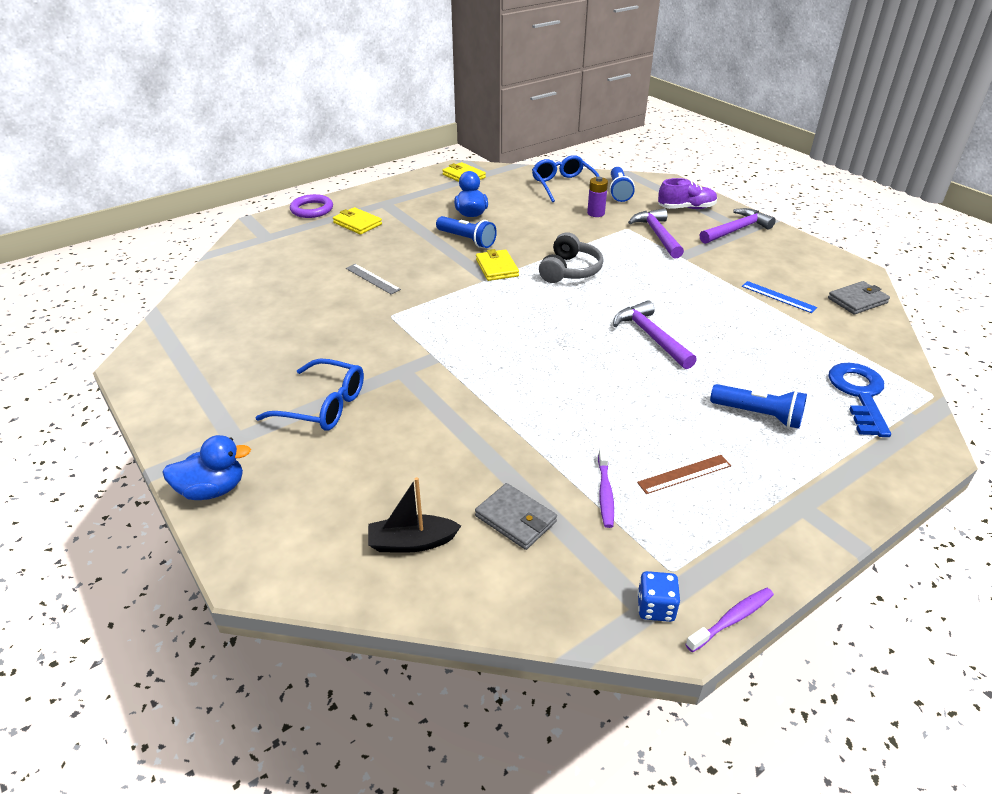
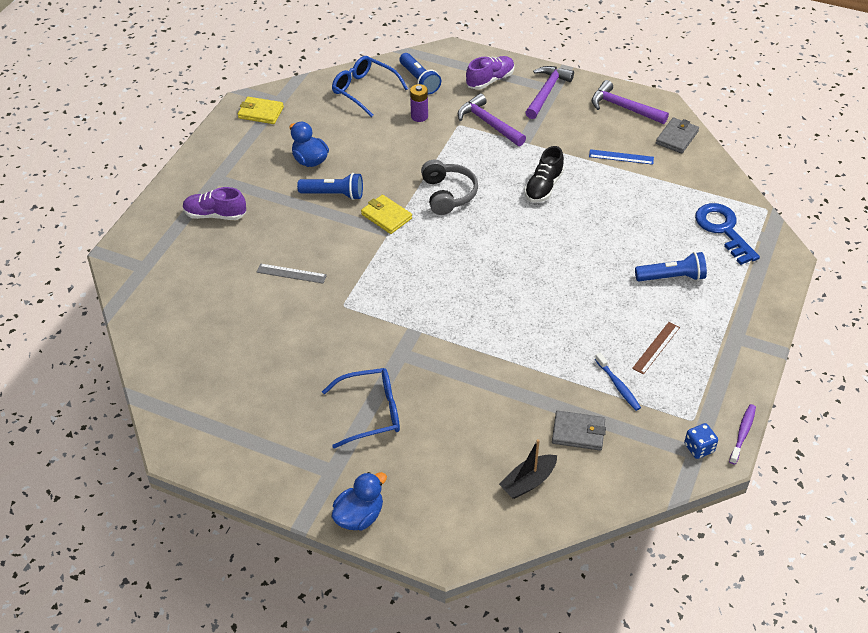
camera: 30 degrees left, 10 degrees up
(312, 209) = (153, 215): purple ring -> none
(357, 223) = (215, 215): yellow wallet -> purple shoe
(605, 493) = (618, 386): purple toothbrush -> blue toothbrush
(651, 337) = (557, 238): purple hammer -> purple hammer (623, 107)
(672, 294) = (543, 187): none -> black shoe

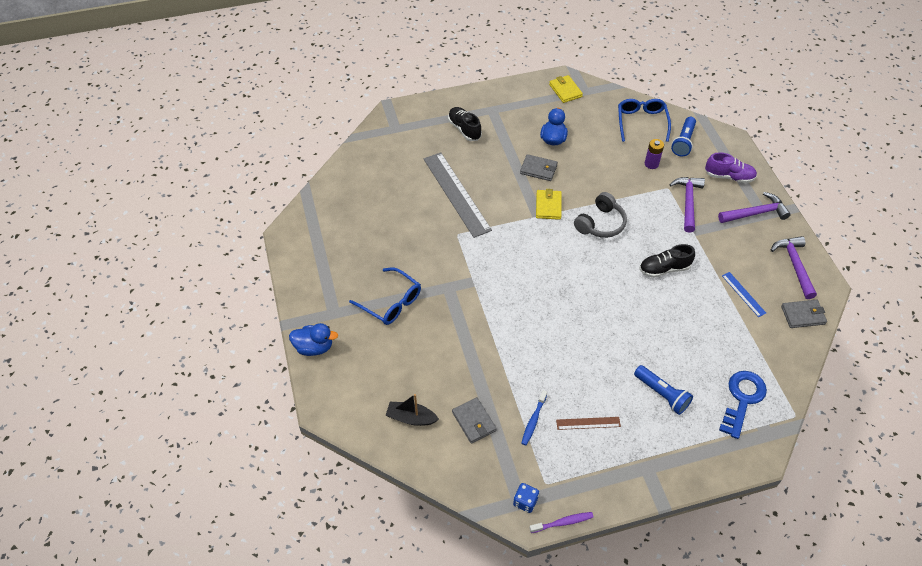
camera: 50 degrees right, 5 degrees up
(215, 215) = (464, 129): purple shoe -> black shoe
(291, 273) = (456, 193): grey ruler -> grey ruler, size x2.20
(334, 194) = (538, 169): blue flashlight -> grey wallet

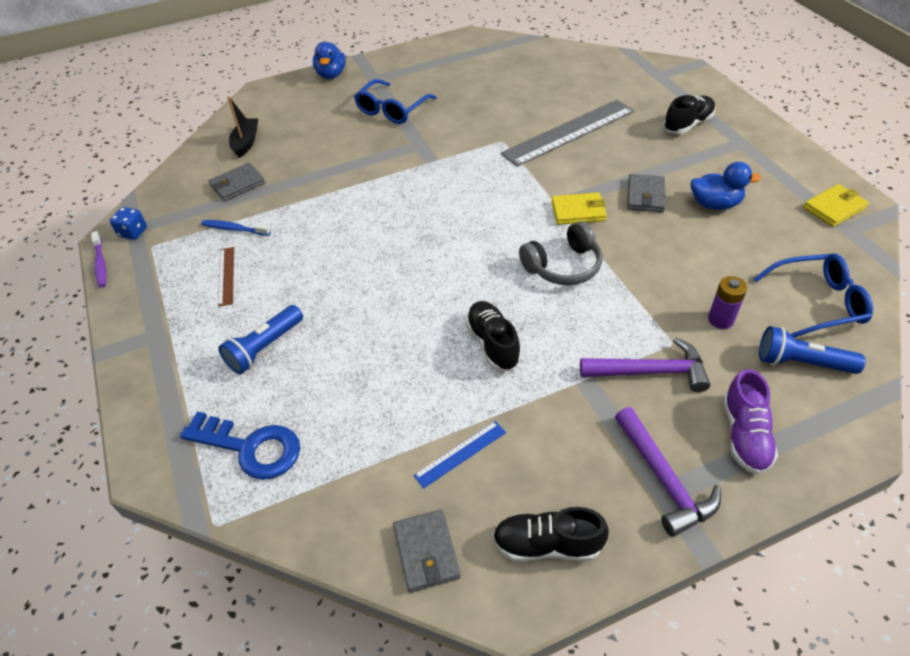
camera: 85 degrees right, 5 degrees down
(600, 223) = (563, 266): grey headphones -> grey headphones turned 60 degrees counterclockwise
(794, 265) = (547, 544): purple hammer -> black shoe

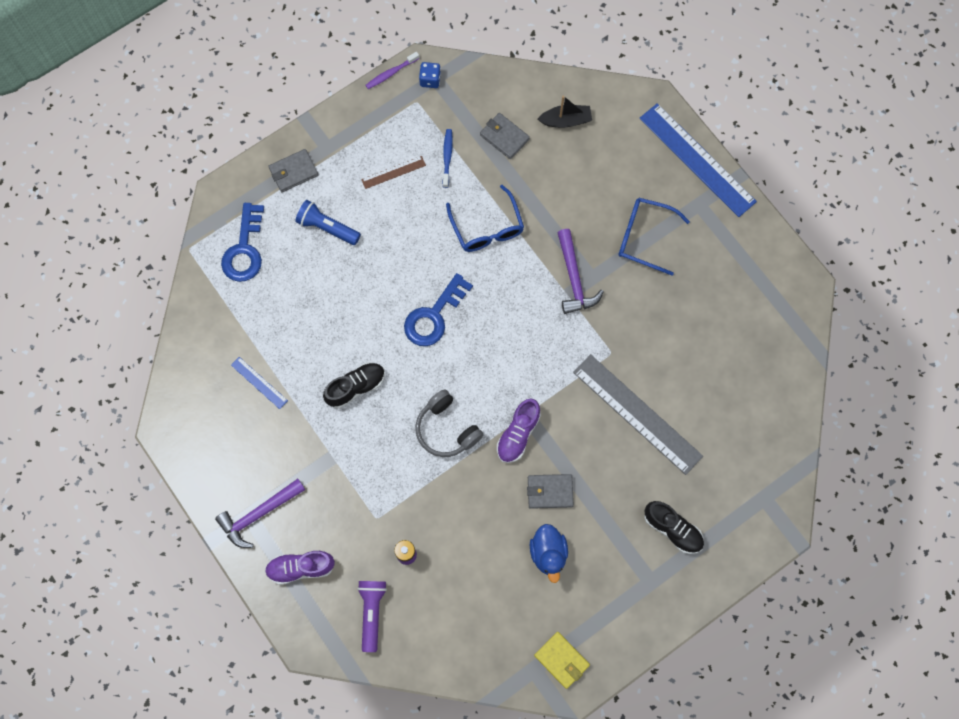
camera: 75 degrees right, 25 degrees up
(331, 74) = (697, 159): blue duck -> blue ruler
(421, 261) = (433, 316): none -> blue key
(426, 552) = (189, 376): grey wallet -> grey wallet (293, 172)
(547, 544) = (203, 446): black shoe -> none
(578, 211) = (518, 434): yellow wallet -> purple shoe
(650, 371) = (346, 503): purple hammer -> purple hammer (574, 278)
(801, 363) = (371, 612): blue flashlight -> purple flashlight
(818, 302) = (437, 632): blue glasses -> blue glasses (487, 228)

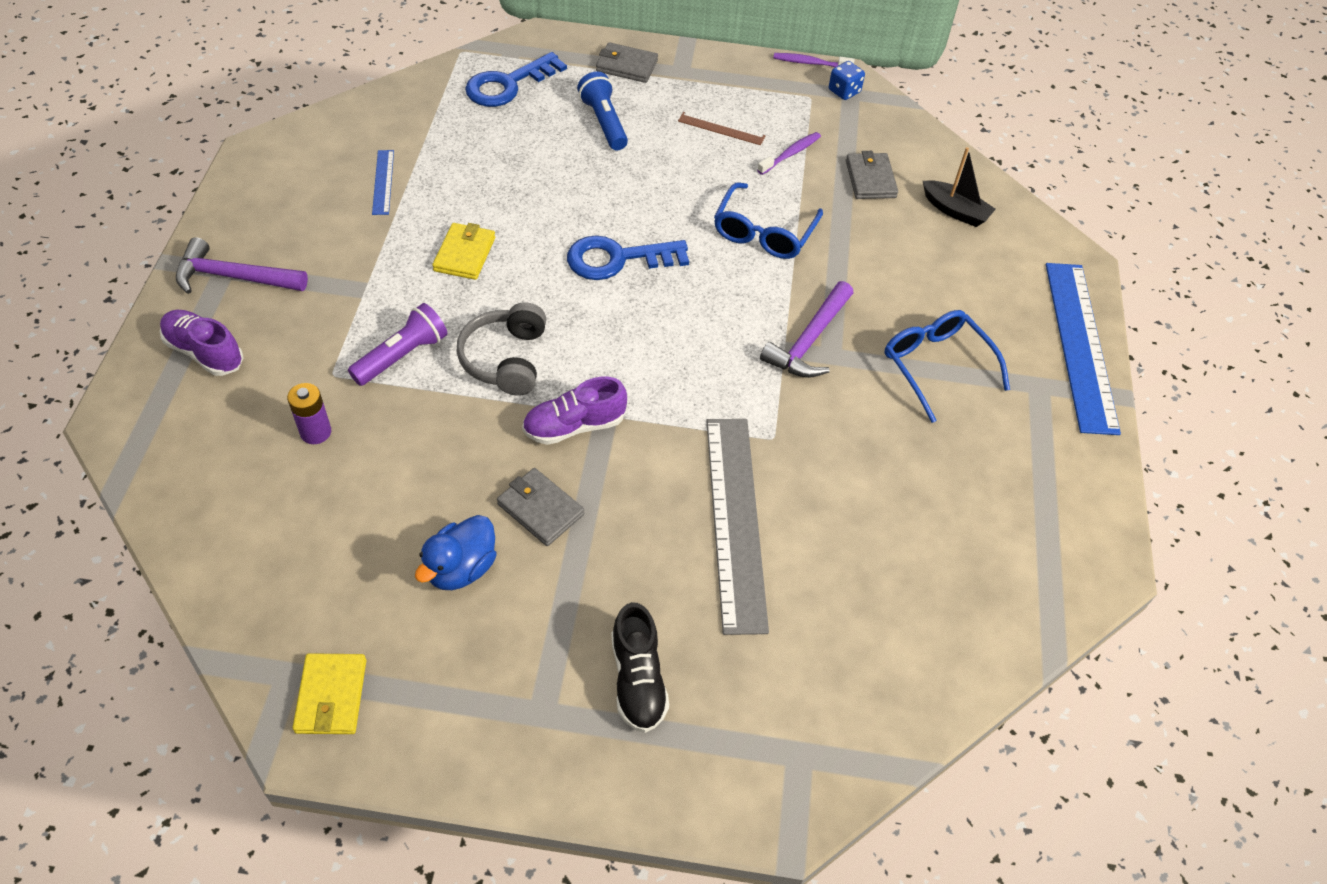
camera: 40 degrees right, 20 degrees down
(356, 387) = (464, 254): black shoe -> yellow wallet
(371, 612) = (209, 452): purple flashlight -> purple flashlight (402, 356)
(447, 157) = (790, 154): blue toothbrush -> purple toothbrush

